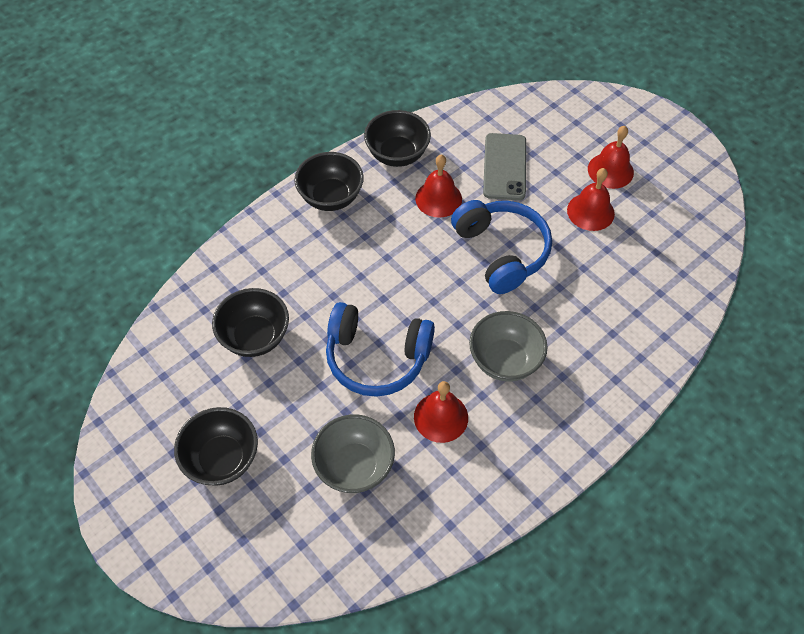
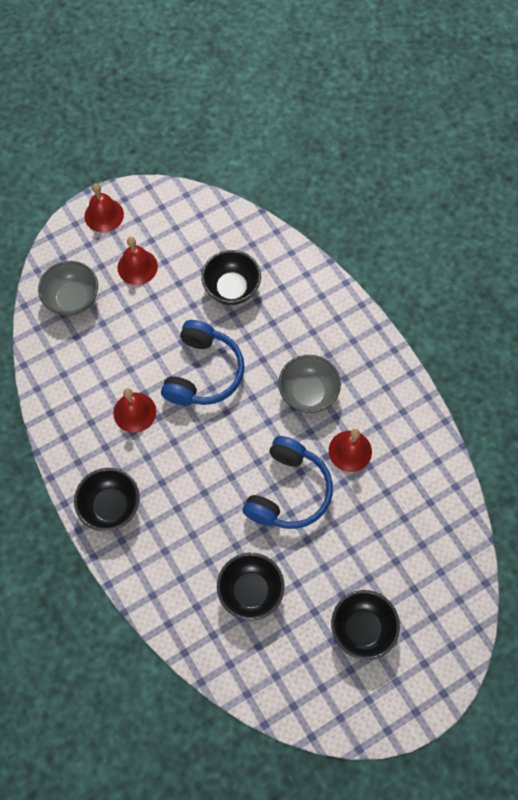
camera: 80 degrees left, 10 degrees up
(354, 466) = (382, 523): grey bowl -> grey bowl (73, 299)
(397, 155) = (74, 439): black bowl -> black bowl (231, 288)
(501, 252) = (203, 372): blue headphones -> blue headphones turned 120 degrees clockwise
(504, 167) = (112, 350): grey phone -> none
(590, 211) = (177, 294): red bell -> red bell (104, 215)

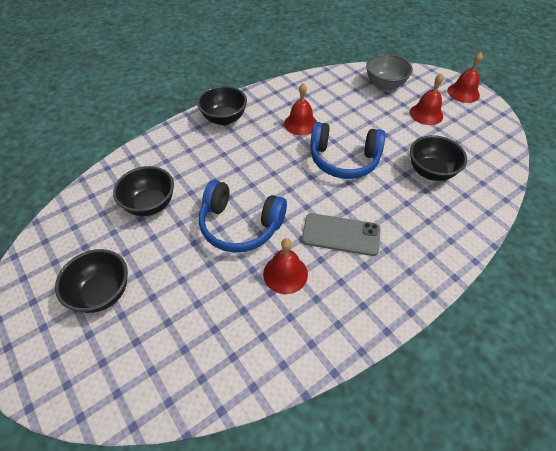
camera: 85 degrees right, 15 degrees down
(308, 393) = (341, 235): grey bowl -> grey phone

